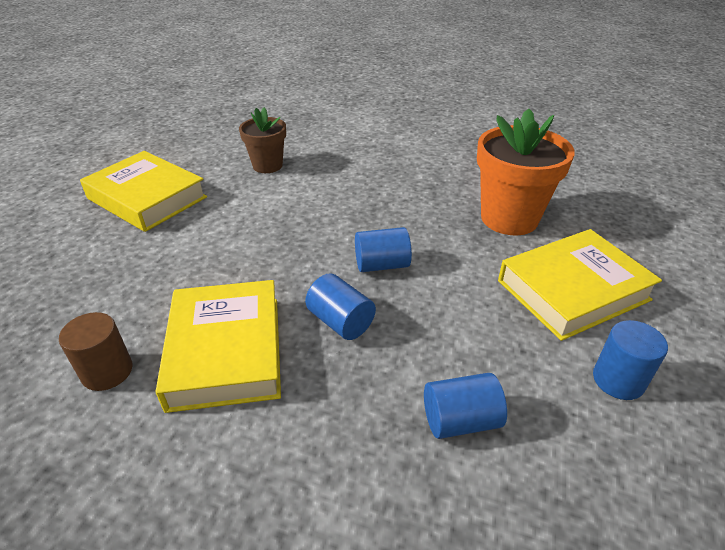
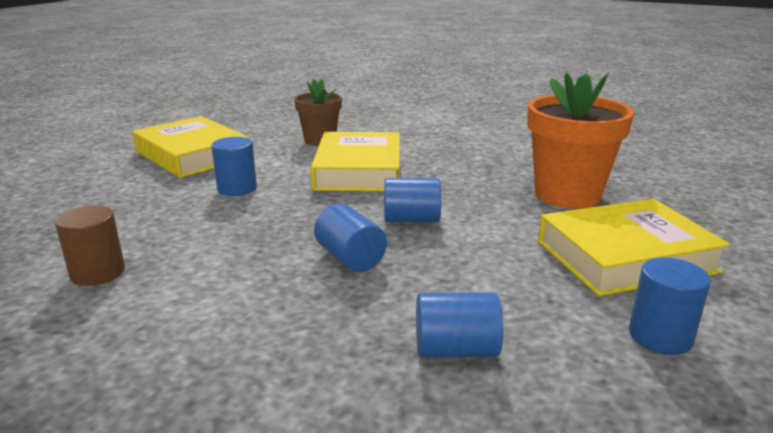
camera: 10 degrees right, 15 degrees down
(207, 241) = (237, 188): none -> blue cylinder
(226, 351) = (221, 269): yellow book -> yellow book (358, 171)

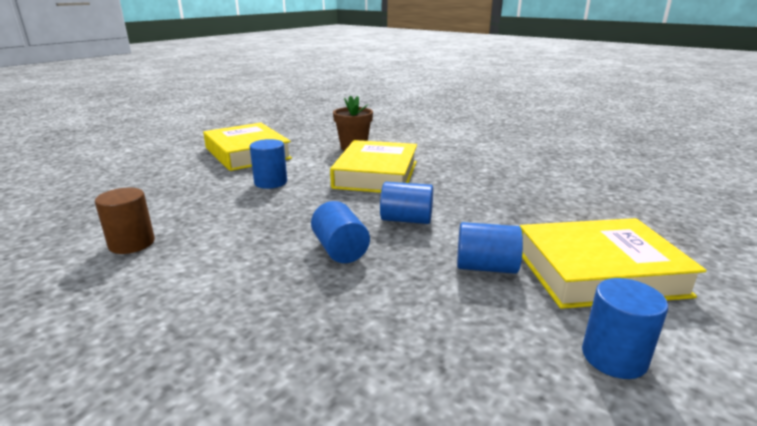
camera: 10 degrees right, 0 degrees up
(456, 349) = (404, 346): blue cylinder -> blue cylinder (486, 267)
(567, 195) = (557, 208): orange flower pot -> none

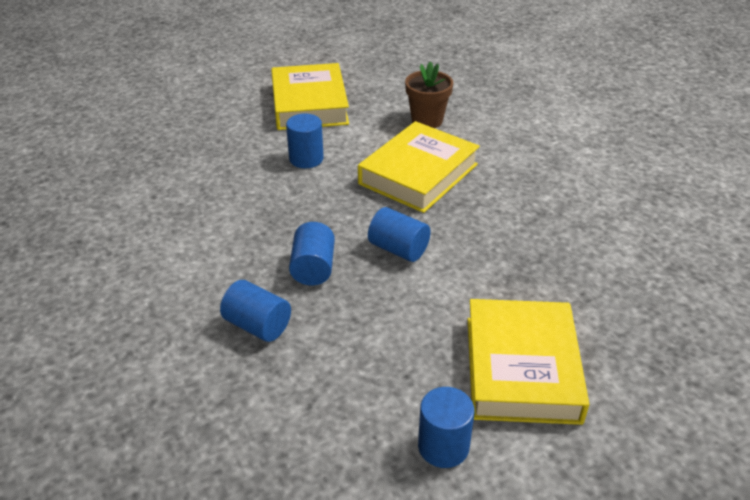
camera: 25 degrees right, 15 degrees up
(132, 243) = (156, 209): brown cylinder -> none
(486, 267) = (423, 329): blue cylinder -> blue cylinder (258, 325)
(598, 272) = (522, 368): yellow book -> yellow book turned 75 degrees clockwise

